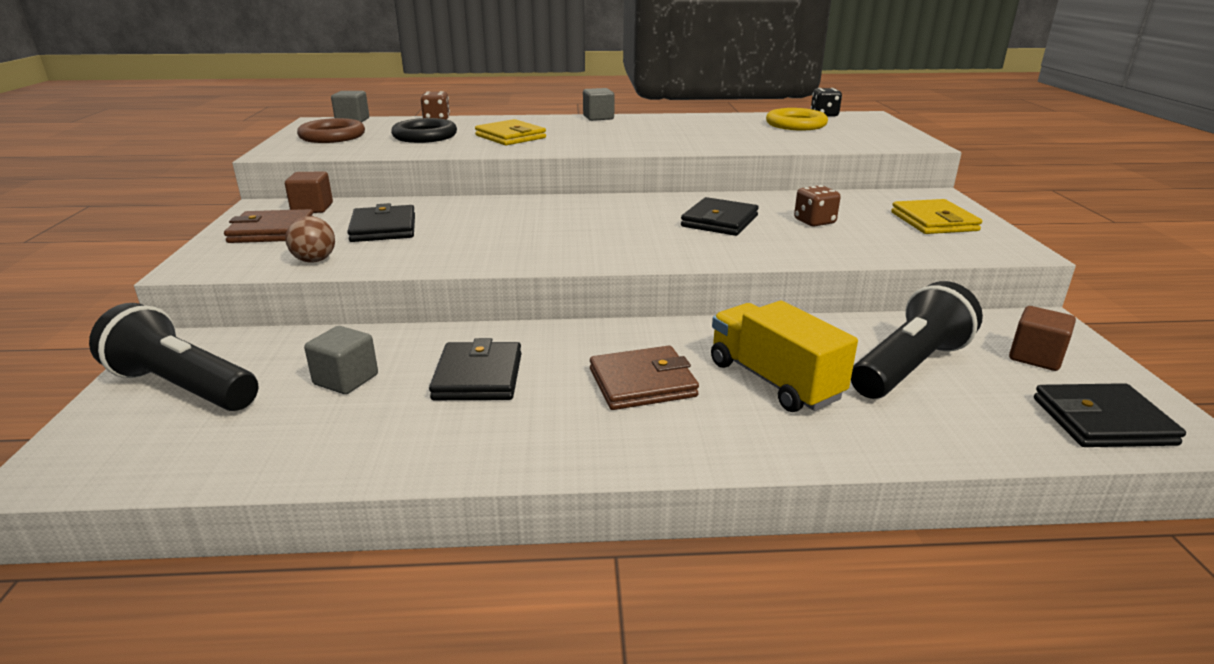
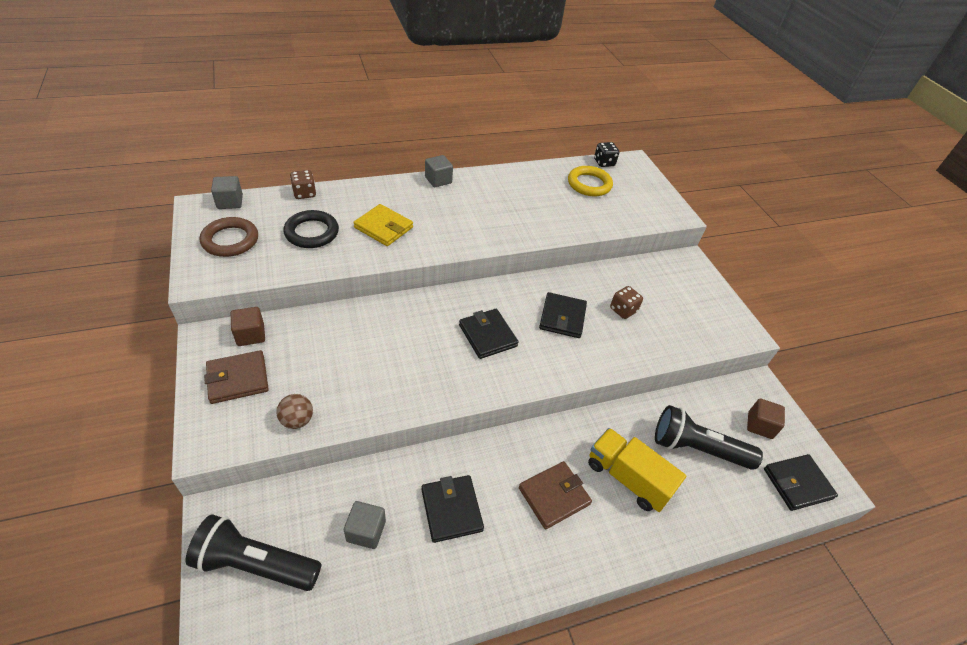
camera: 20 degrees left, 20 degrees up
(383, 228) = (326, 361): black wallet -> black wallet (487, 335)
(909, 367) = (697, 448): black flashlight -> black flashlight turned 105 degrees counterclockwise
(934, 221) = (694, 300): yellow wallet -> none

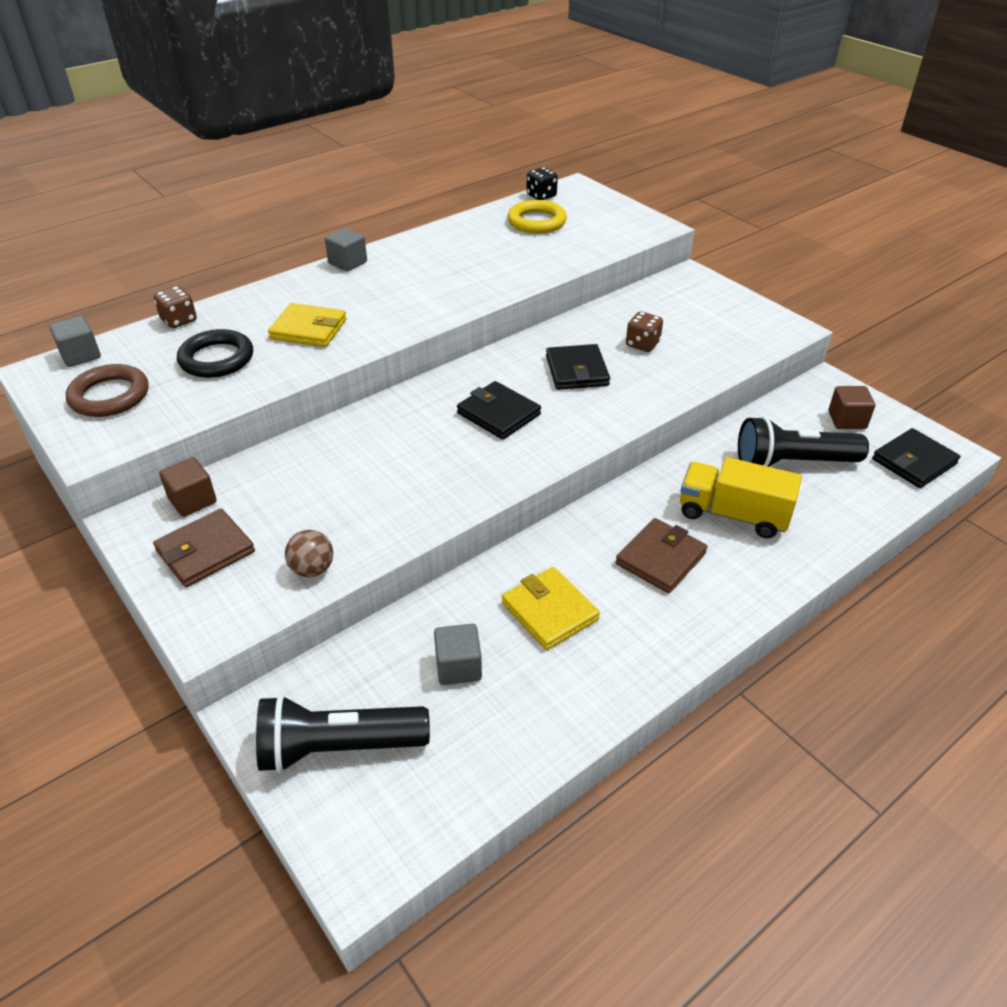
camera: 15 degrees left, 5 degrees down
(451, 509) = (549, 611): black wallet -> yellow wallet

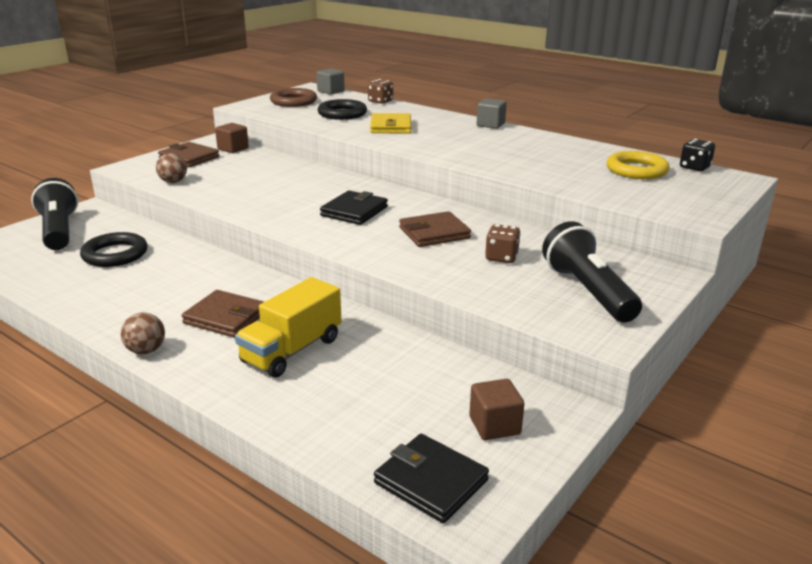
camera: 75 degrees right, 15 degrees down
(458, 667) = (115, 254): grey cube -> black ring
(549, 611) = (165, 278): yellow wallet -> none
(577, 371) = (434, 233): black wallet -> brown wallet
(723, 624) = (146, 350): none -> brown ball
(733, 515) = (292, 350): yellow truck -> yellow truck turned 150 degrees counterclockwise
(792, 463) = (389, 385): black flashlight -> black flashlight (587, 291)

